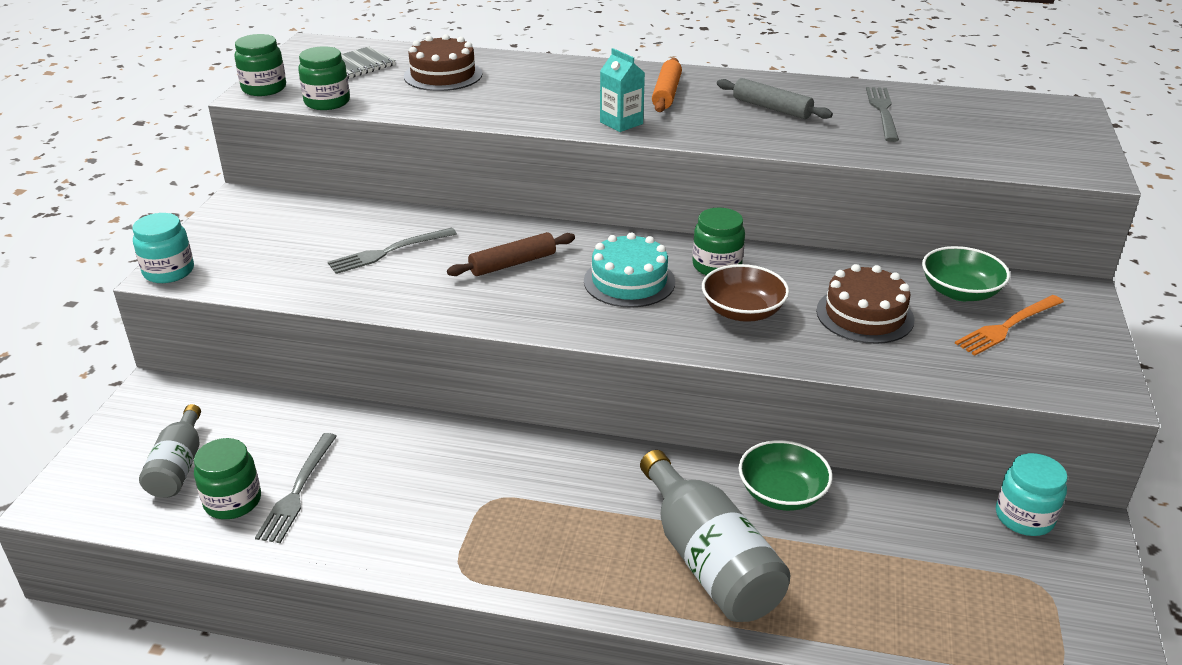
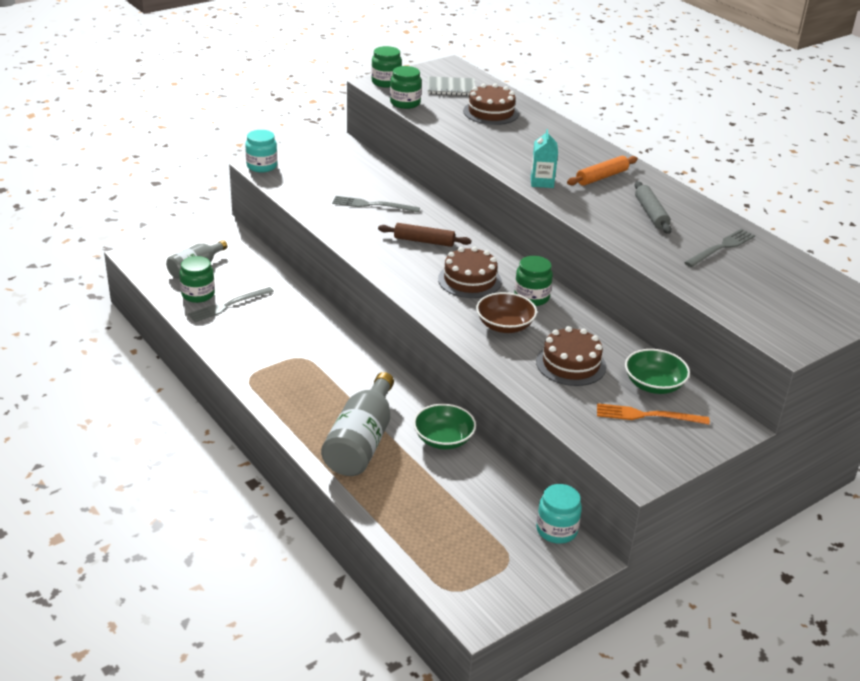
camera: 40 degrees right, 0 degrees up
(629, 281) = (469, 280): turquoise cake -> brown cake

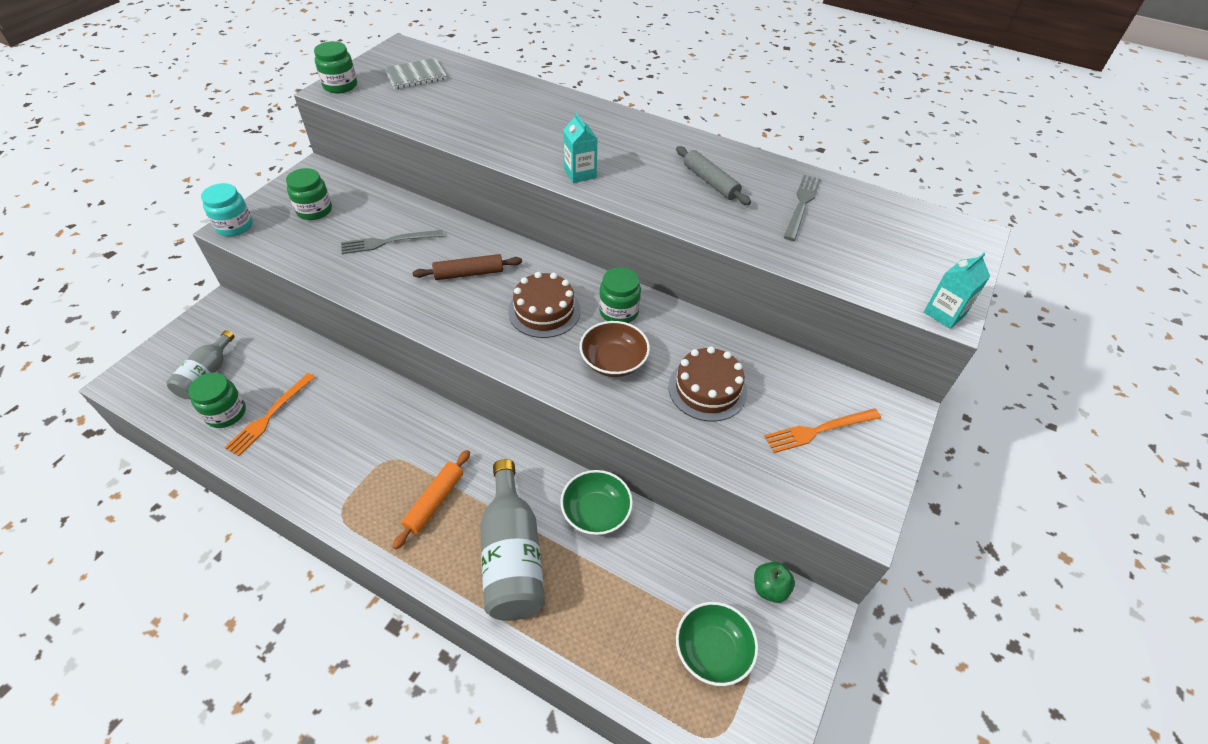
camera: 25 degrees left, 15 degrees up
(228, 305) = (270, 416): grey fork -> orange fork
(405, 103) = (376, 108): green jar -> green jar (314, 210)
(491, 112) = (475, 96): brown cake -> none
(556, 530) = (770, 588): turquoise jar -> green apple
(601, 177) = (634, 149): orange rolling pin -> orange rolling pin (434, 502)
(654, 385) = (799, 385): green bowl -> green bowl (712, 651)
(785, 344) = (944, 313): none -> turquoise carton

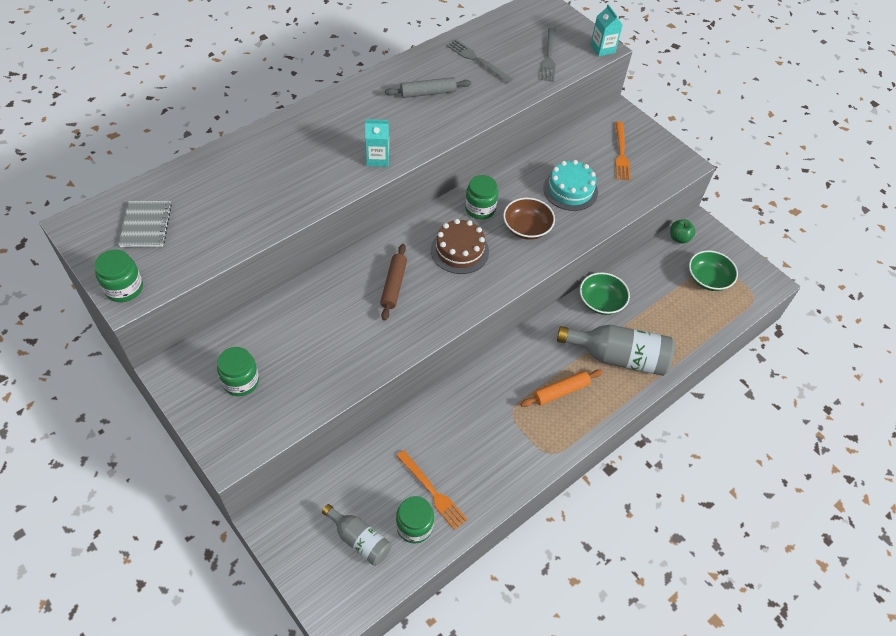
camera: 70 degrees left, 5 degrees up
(234, 226) = (228, 453): turquoise jar -> none
(388, 242) = (322, 332): grey fork -> grey fork (549, 57)
(434, 502) = (560, 391): orange rolling pin -> orange rolling pin turned 75 degrees counterclockwise
(707, 389) = (570, 190): brown cake -> turquoise cake

